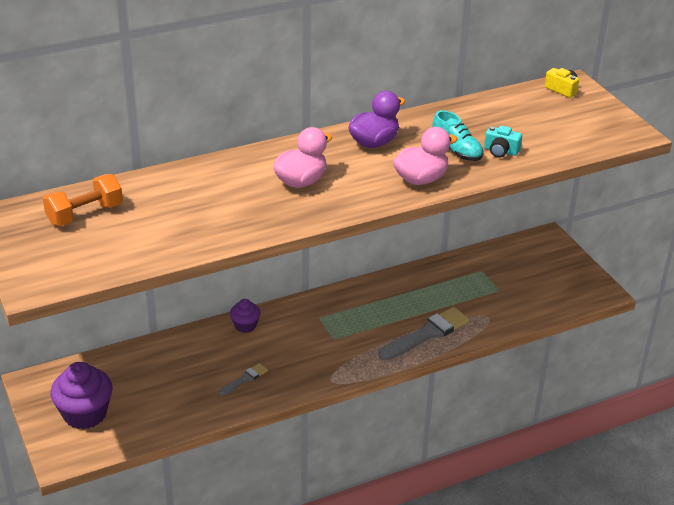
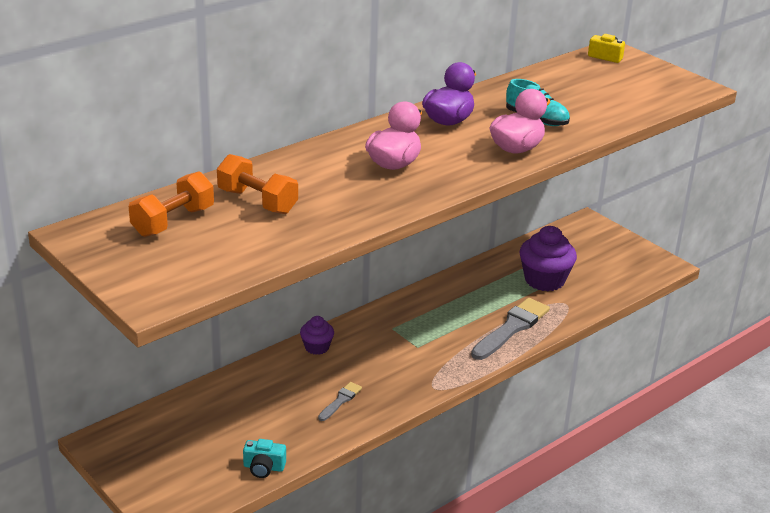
camera: 15 degrees left, 5 degrees down
(85, 414) = (176, 464): purple cupcake -> purple cupcake (544, 280)
(164, 204) = (257, 201): none -> orange dumbbell
(501, 151) = (580, 115): turquoise camera -> turquoise camera (264, 467)

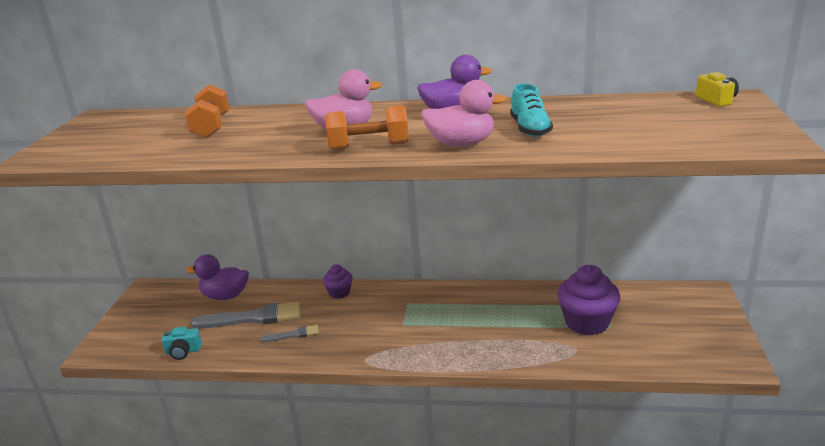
camera: 50 degrees right, 5 degrees down
(173, 222) = (147, 124): orange dumbbell -> orange dumbbell (369, 146)
(207, 404) = (225, 296): none -> purple duck
(264, 467) = (183, 351): turquoise camera -> turquoise camera turned 60 degrees counterclockwise
(511, 328) = (496, 346): grey brush -> grey brush (253, 318)

